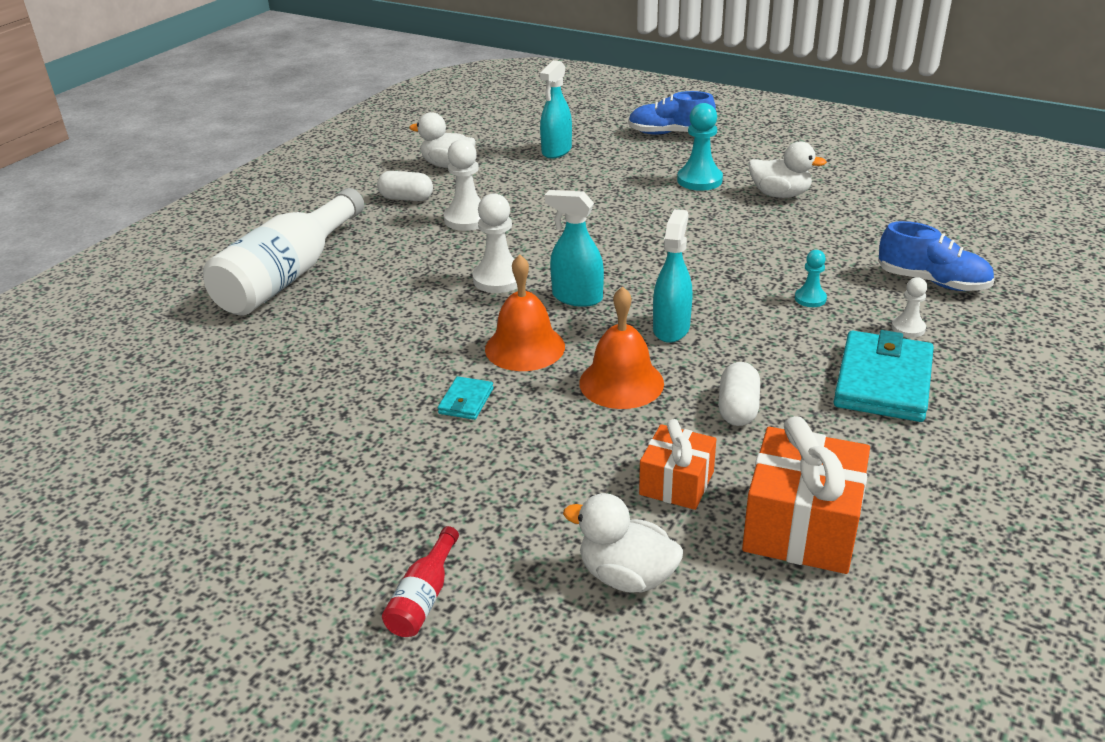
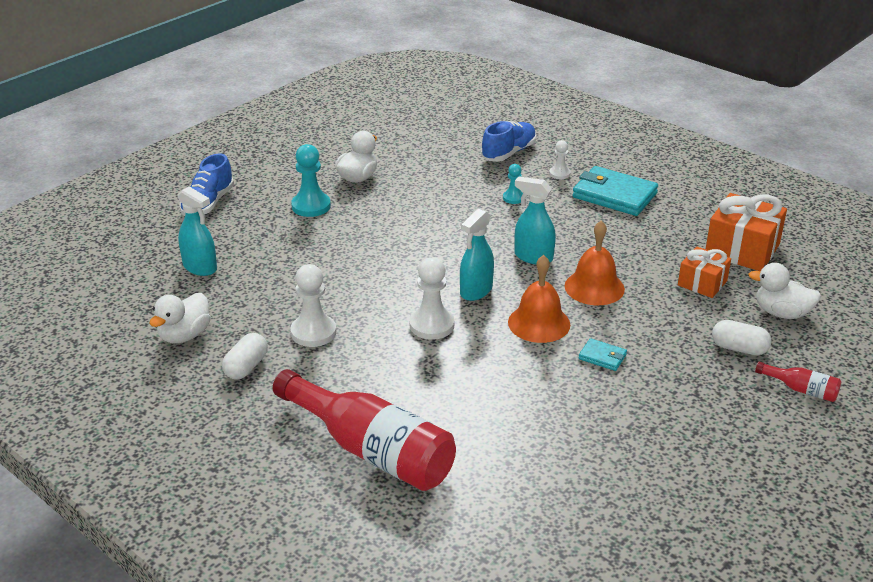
camera: 80 degrees left, 0 degrees up
(289, 275) = (371, 450): white bottle -> red bottle
(626, 576) = (781, 313): white duck -> white duck turned 75 degrees clockwise
(738, 409) = (632, 249): white capsule -> white capsule (739, 348)

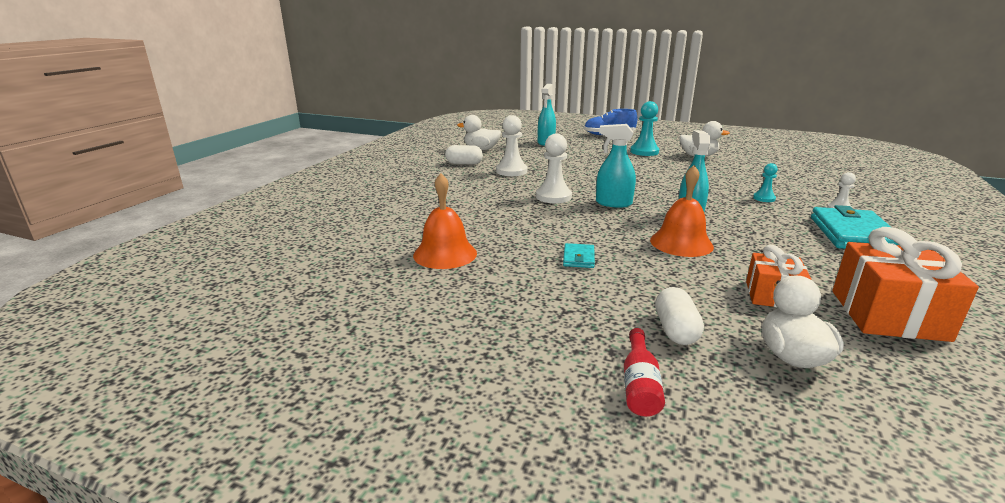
camera: 70 degrees right, 10 degrees down
(371, 450) = (404, 200): red bottle -> none
(508, 153) = (829, 188): blue shoe -> none
(539, 323) = (598, 228): orange bell -> orange bell (445, 254)

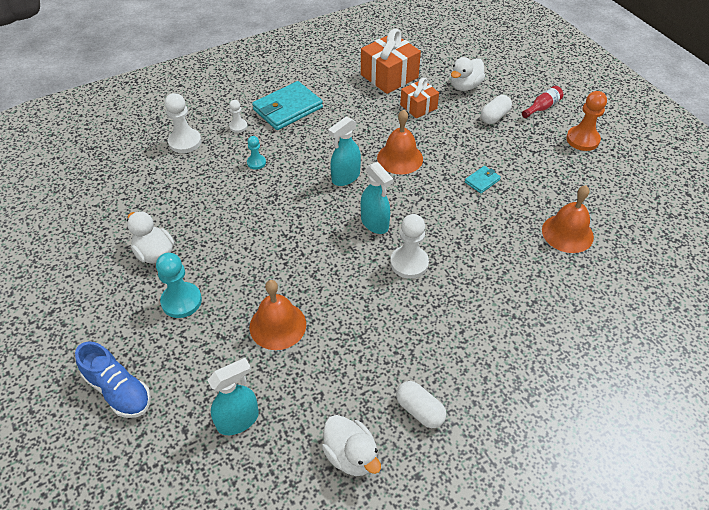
camera: 140 degrees left, 25 degrees up
(511, 171) = (387, 346): white pawn -> white pawn (185, 142)
(518, 360) = (582, 139): none -> orange pawn
(582, 160) = (277, 325): none -> orange bell

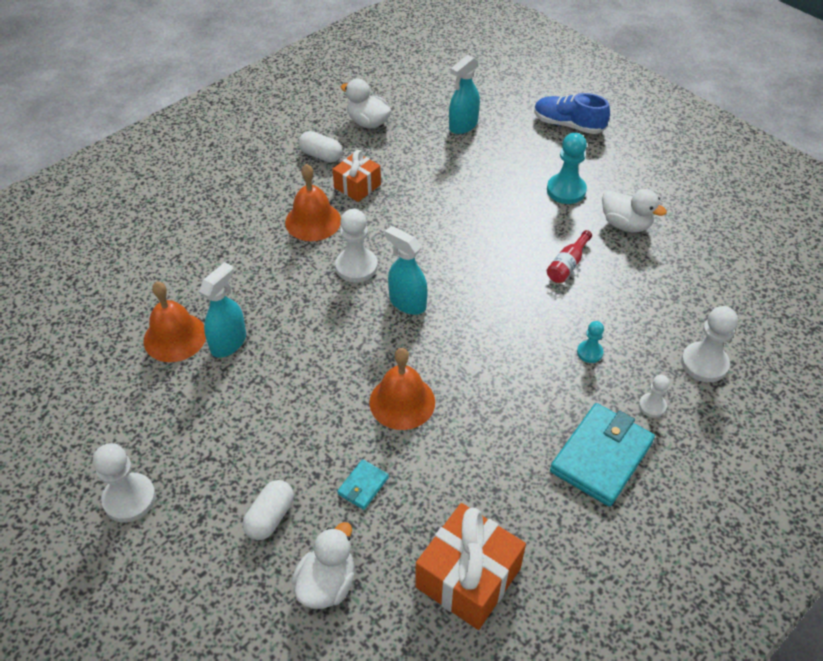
camera: 165 degrees right, 0 degrees up
(277, 325) = (465, 189): orange bell -> orange bell (313, 221)
(345, 177) = (464, 355): turquoise spray bottle -> turquoise spray bottle (229, 343)
(418, 106) = (398, 511): orange gift -> orange gift (357, 186)
(482, 181) = (283, 389): turquoise wallet -> turquoise wallet (363, 486)
(542, 107) = (188, 560): red bottle -> red bottle (567, 265)
(582, 139) = (129, 499): orange pawn -> white pawn

